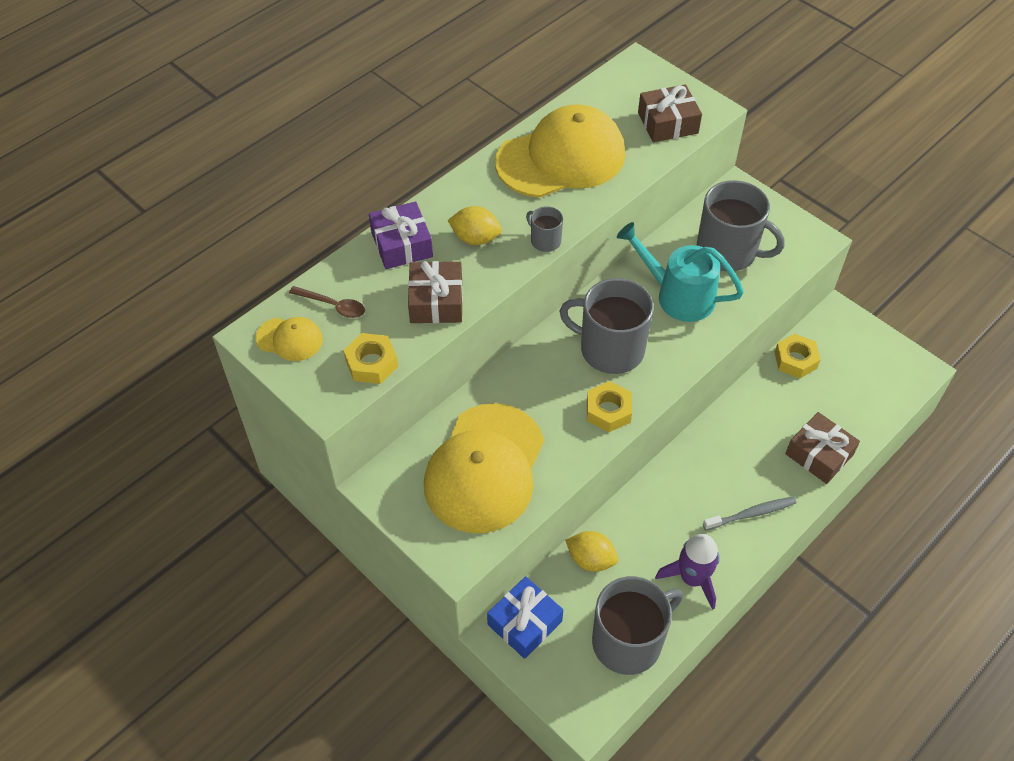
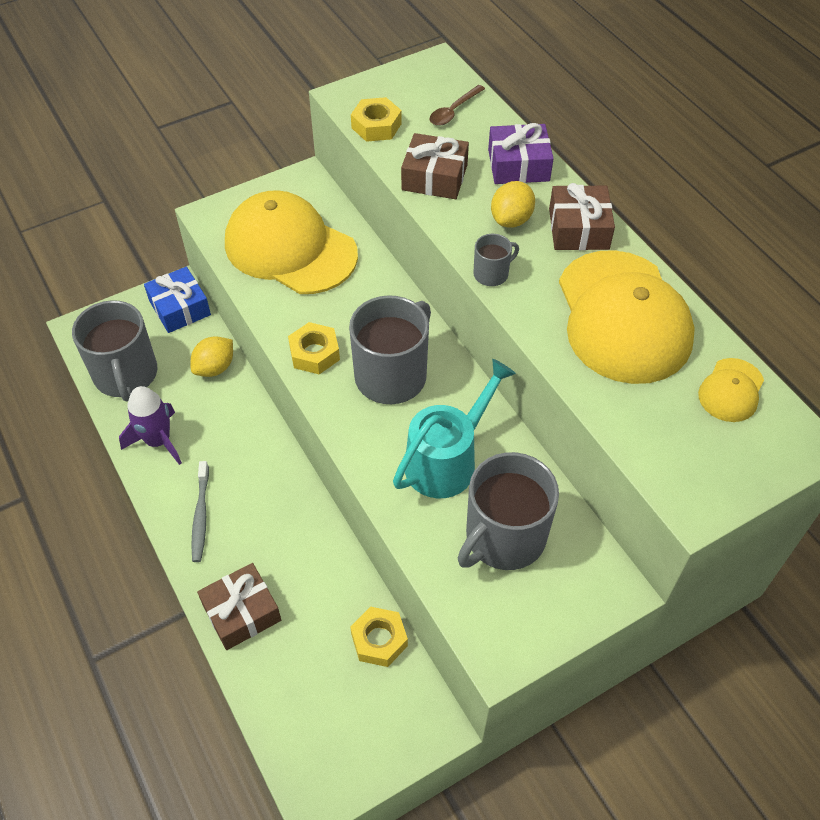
camera: 105 degrees right, 0 degrees up
(289, 339) = (424, 82): yellow cap -> yellow cap (731, 390)
(668, 123) = (672, 444): brown gift -> brown gift (578, 229)

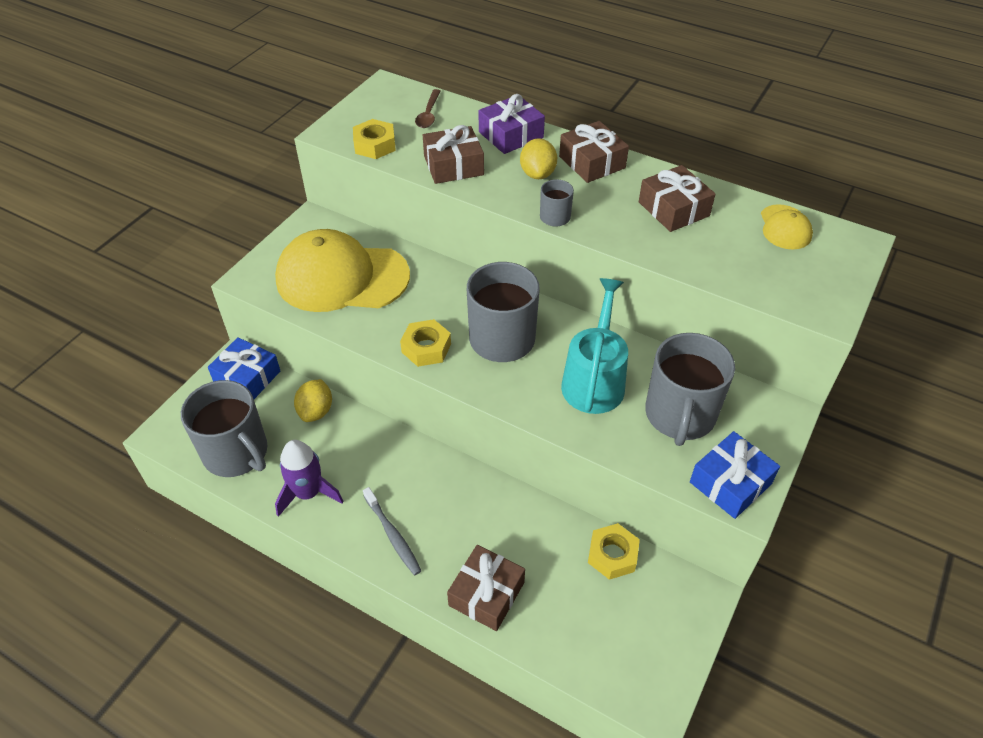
camera: 30 degrees left, 5 degrees down
(499, 630) = (730, 483): none -> blue gift
(623, 317) = (673, 209): yellow cap -> brown gift

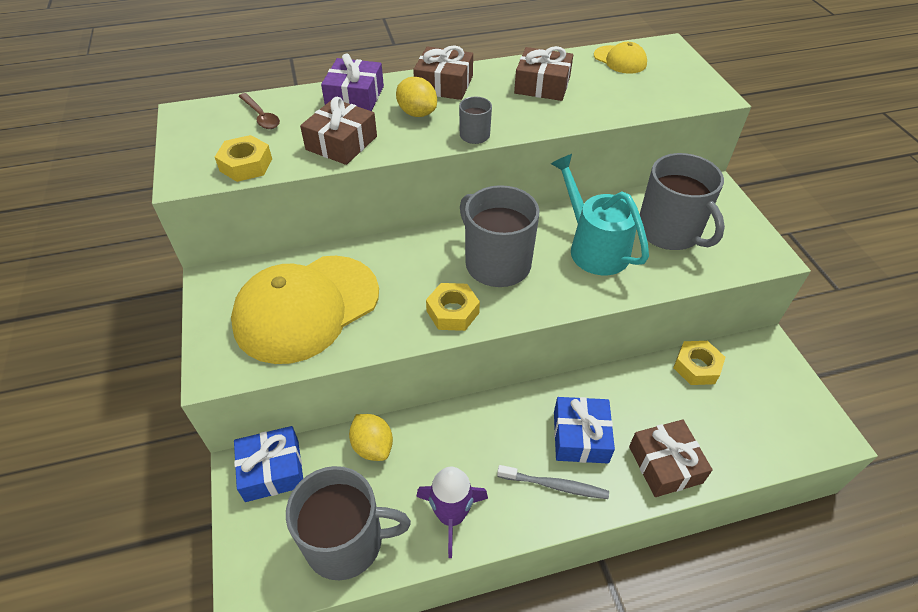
camera: 45 degrees left, 0 degrees up
(730, 483) = (749, 251): blue gift -> blue gift (580, 437)

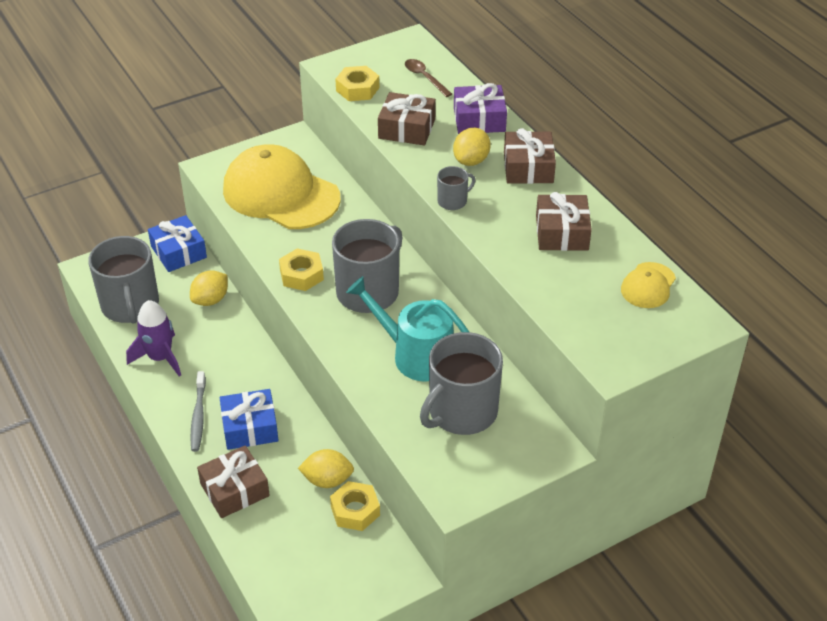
camera: 75 degrees right, 5 degrees down
(261, 116) = (425, 78): brown spoon -> brown spoon turned 105 degrees clockwise
(593, 247) = (415, 355): turquoise watering can -> turquoise watering can turned 105 degrees counterclockwise
(658, 381) = (327, 480): none -> yellow lemon

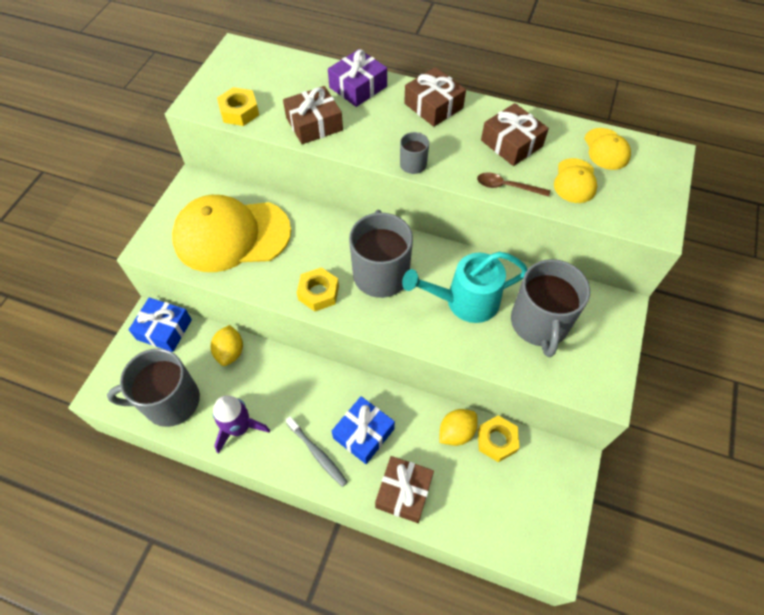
camera: 40 degrees left, 15 degrees up
(130, 305) = (170, 401): grey mug -> grey mug turned 135 degrees clockwise
(425, 78) = (281, 74): brown spoon -> brown spoon (507, 187)
(471, 161) = (389, 123): yellow lemon -> none
(581, 292) = (575, 181): none -> yellow cap

